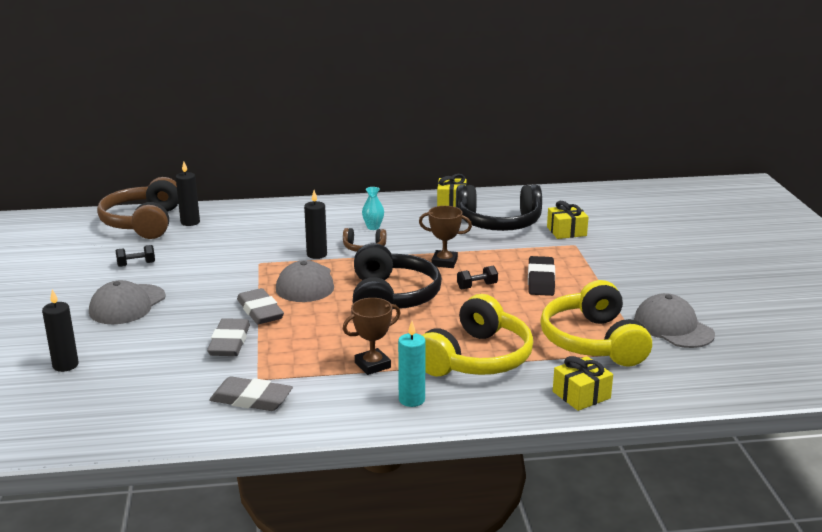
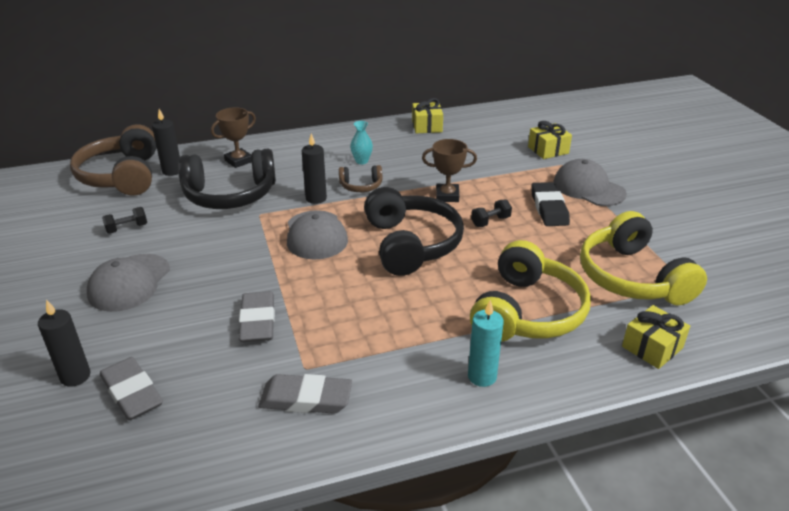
camera: 10 degrees left, 10 degrees up
(260, 311) = (279, 275): grey eraser -> grey eraser (132, 393)
(372, 365) = (423, 334): brown trophy -> brown trophy (239, 161)
(498, 223) = (481, 146): black headphones -> black headphones (230, 195)
(673, 327) = (698, 251): grey cap -> grey cap (588, 188)

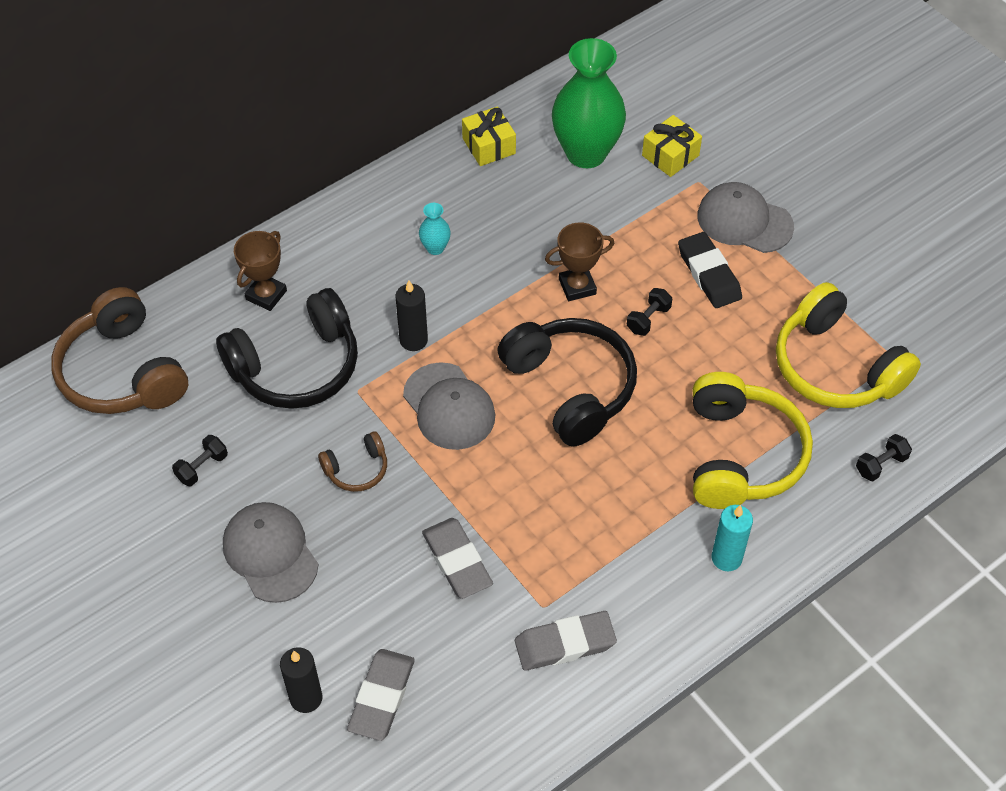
camera: 20 degrees left, 20 degrees up
(129, 283) = (270, 553): grey cap -> grey cap turned 150 degrees clockwise
(132, 393) = (381, 697): grey eraser -> grey eraser turned 75 degrees clockwise
(172, 171) = (186, 342): black candle -> none
(361, 186) = (459, 299): brown headphones -> brown headphones (357, 469)
(489, 139) = (586, 153): none -> green vase
(652, 347) = (881, 464): yellow gift -> black dumbbell

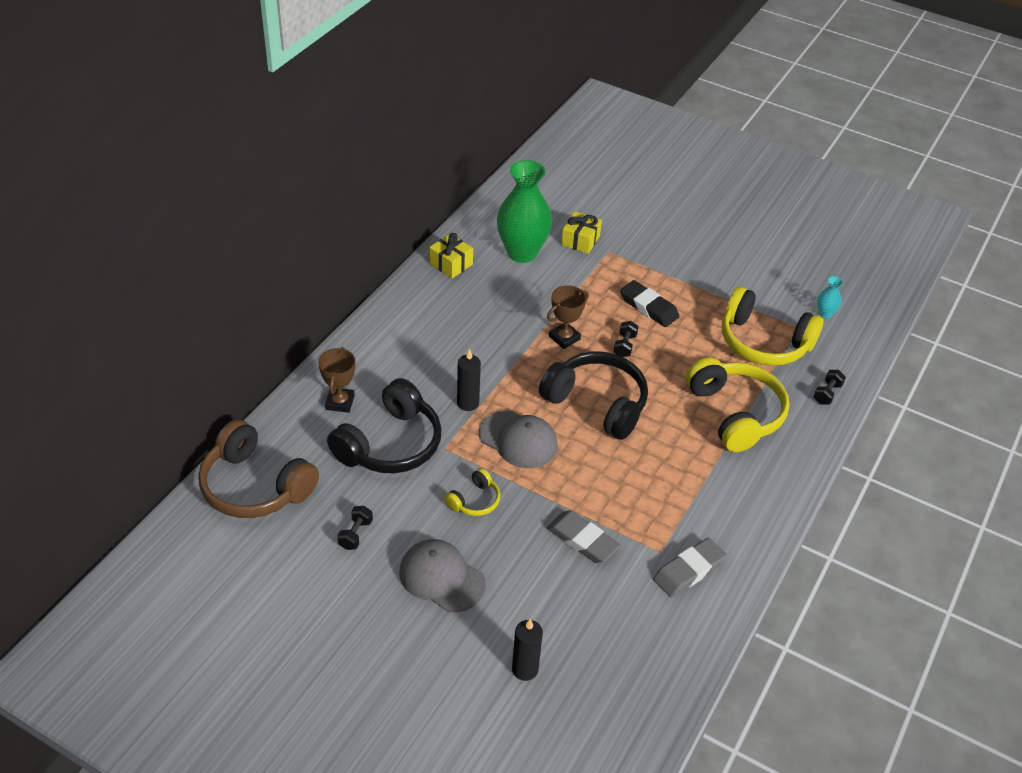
camera: 25 degrees left, 10 degrees down
(357, 469) = (474, 501): brown headphones -> yellow headphones
(381, 697) = (580, 649): grey eraser -> none
(435, 248) = (449, 339): turquoise vase -> turquoise vase (825, 313)
(726, 558) = (764, 481): turquoise candle -> none
(744, 221) = (653, 269): grey cap -> none

